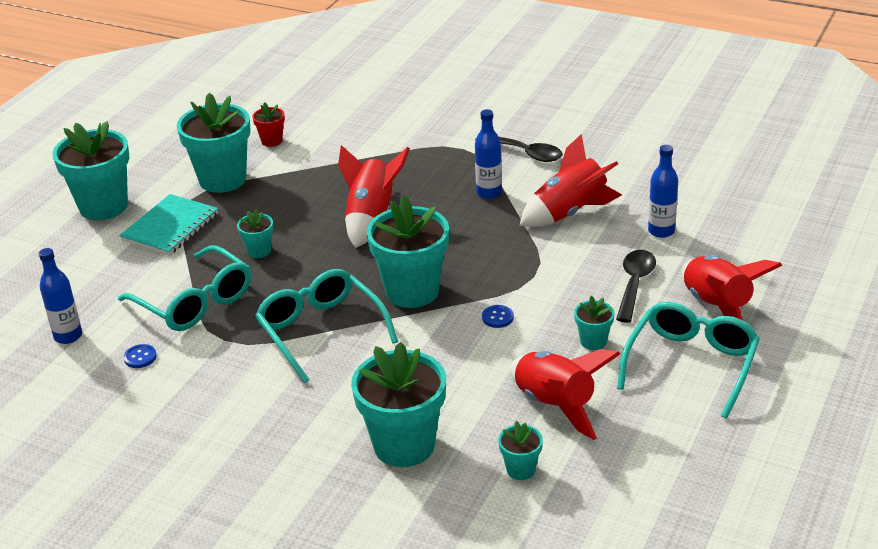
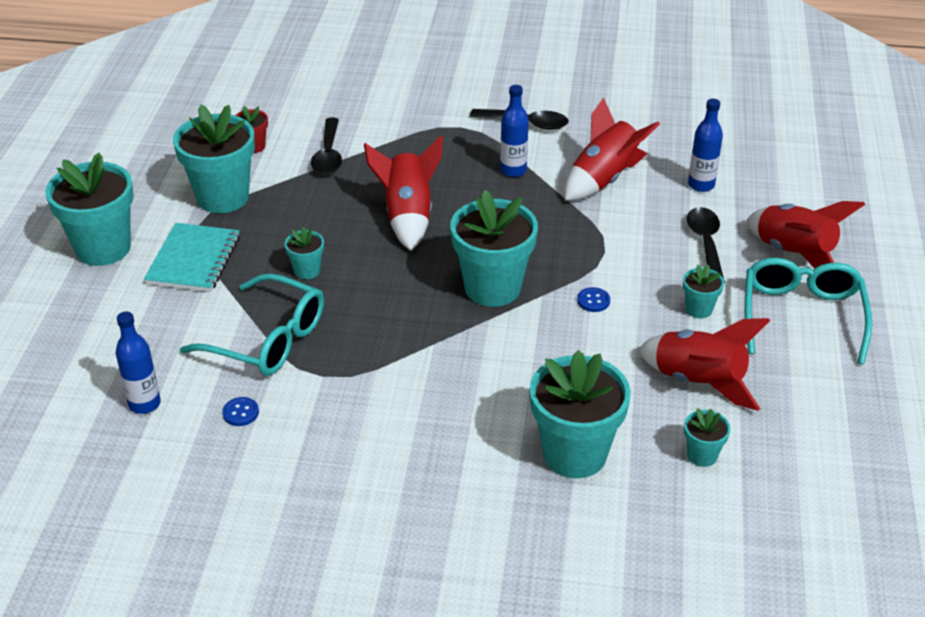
camera: 20 degrees left, 5 degrees up
(321, 331) = (422, 347): turquoise glasses -> none
(331, 157) = (328, 155): none -> black spoon

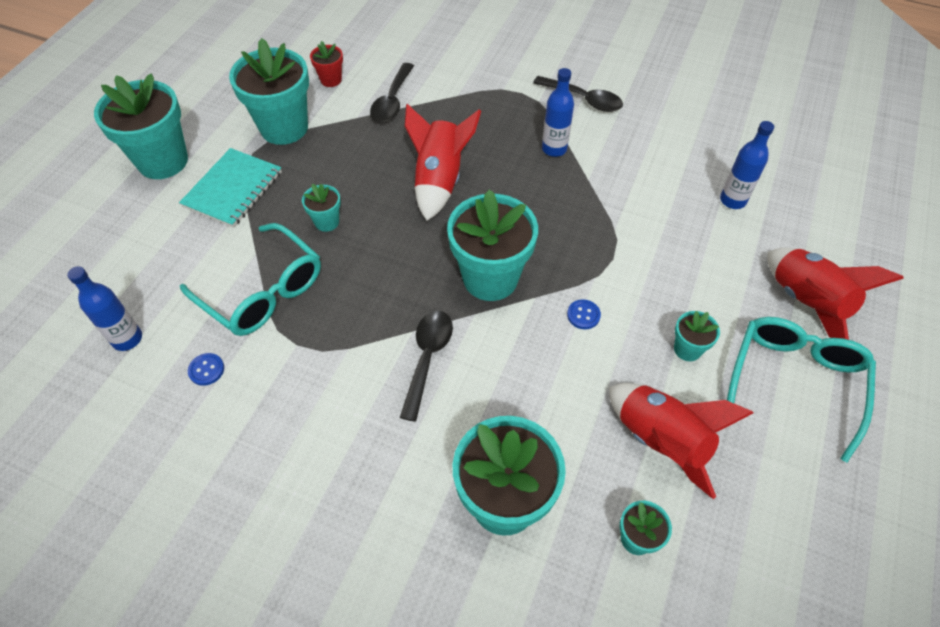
camera: 15 degrees right, 15 degrees up
(604, 179) = (638, 175): red rocket -> none
(705, 243) = (717, 270): black spoon -> black spoon (427, 358)

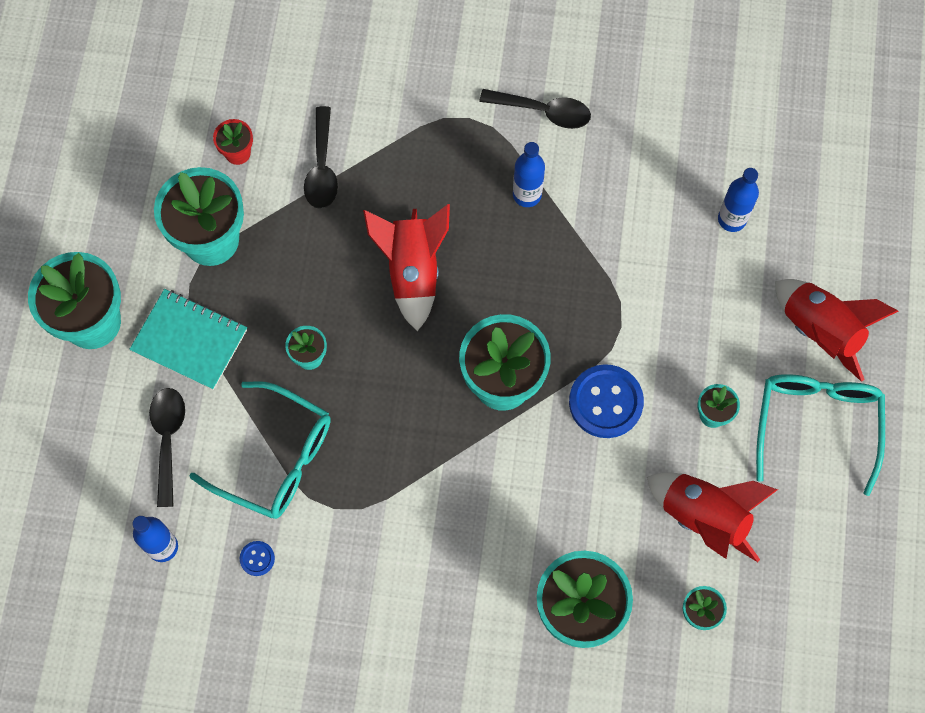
camera: 15 degrees left, 15 degrees up
(233, 189) = (189, 340): turquoise notebook -> turquoise notebook turned 75 degrees counterclockwise
(427, 358) = (467, 490): black spoon -> black spoon (168, 439)
(583, 315) = (605, 402): blue button -> blue button, size x2.20

